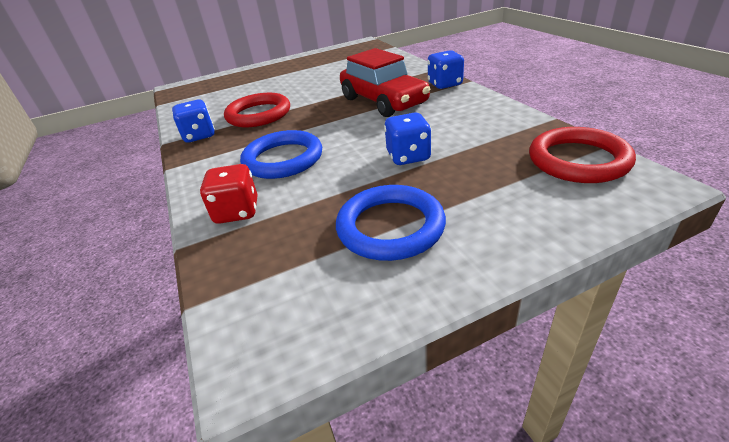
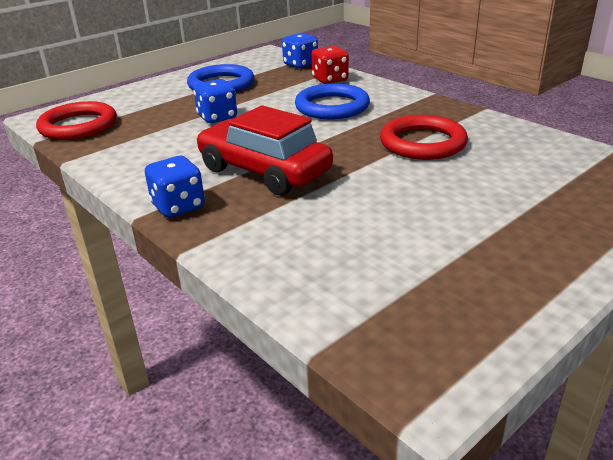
camera: 160 degrees right, 5 degrees down
(199, 136) = (457, 116): blue dice -> blue dice (300, 65)

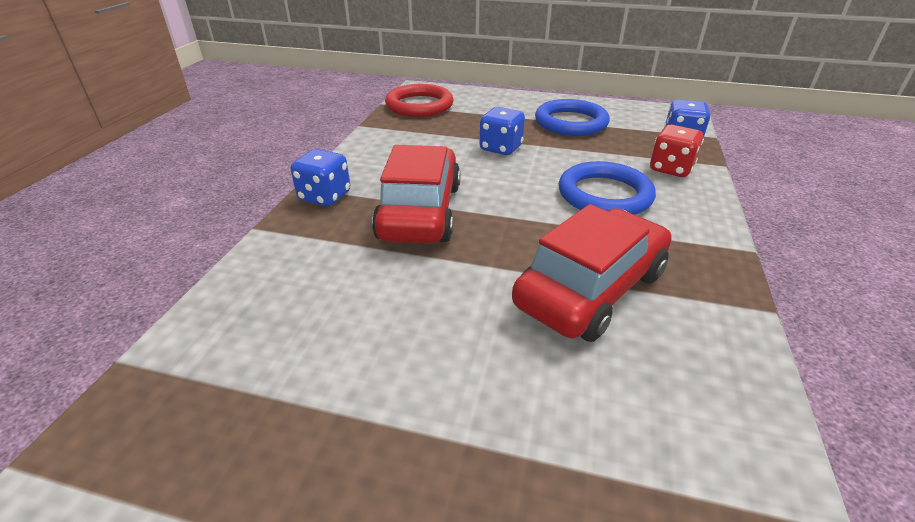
camera: 55 degrees right, 5 degrees up
(422, 143) = (590, 289): red ring -> red car

